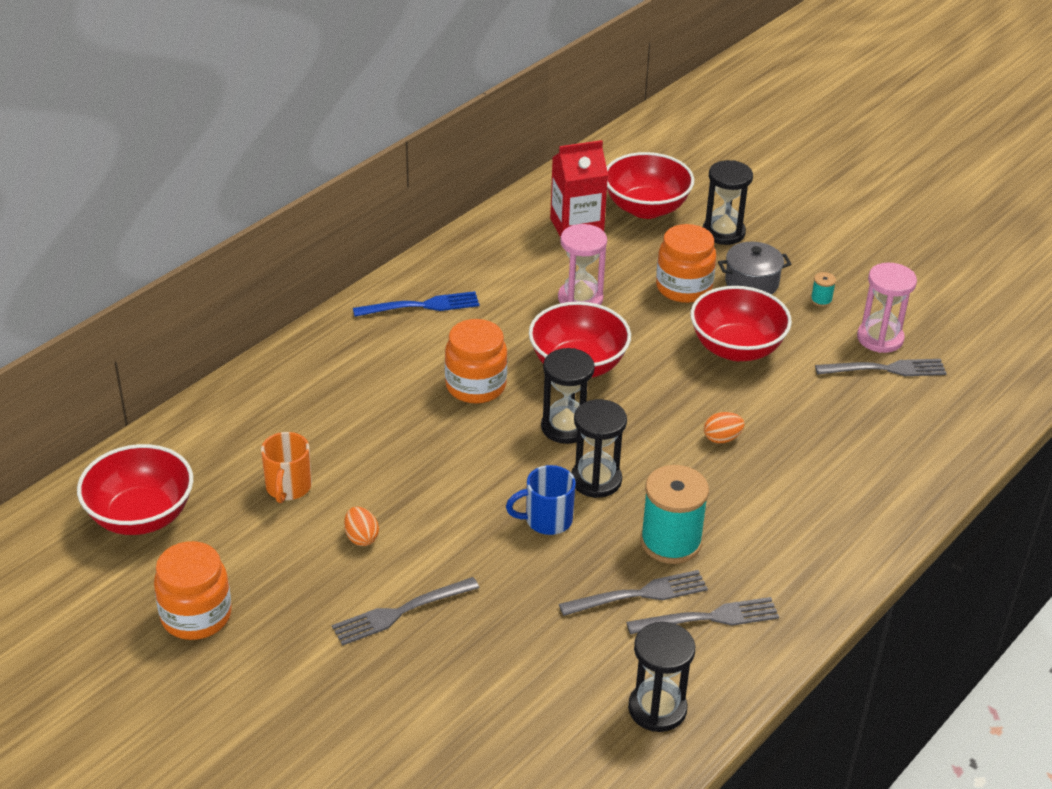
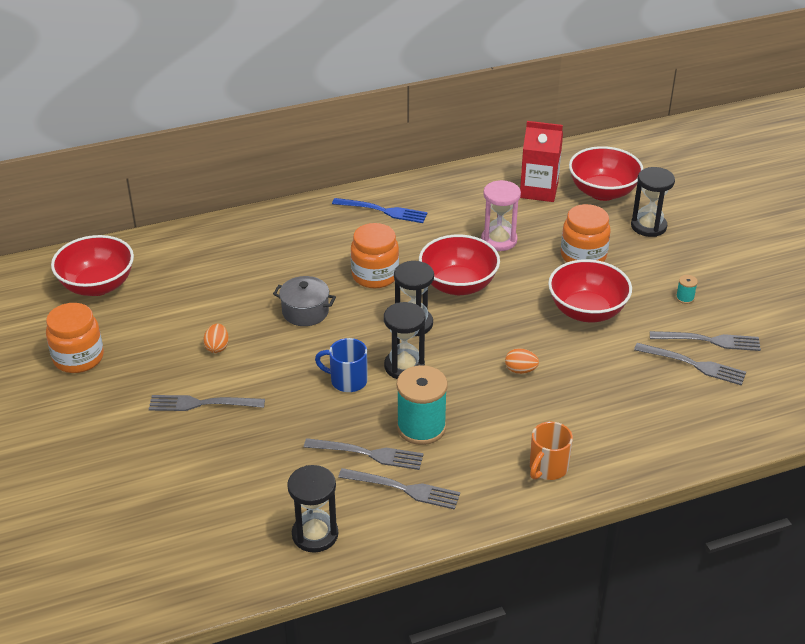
camera: 30 degrees right, 0 degrees up
(288, 488) = (198, 299): orange mug -> orange mug (547, 468)
(751, 283) = (639, 268): grey pot -> grey pot (305, 312)
(880, 338) = (709, 341): pink hourglass -> grey fork

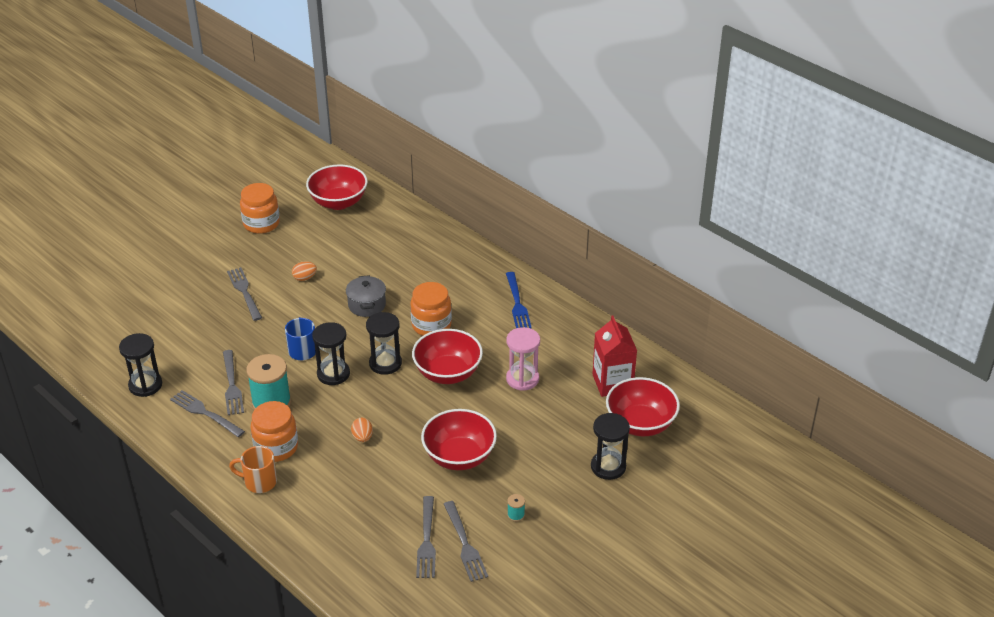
camera: 65 degrees right, 0 degrees up
(403, 489) = (205, 413): grey fork -> grey fork turned 135 degrees clockwise
(583, 256) = (534, 435): orange jar -> orange jar (276, 447)

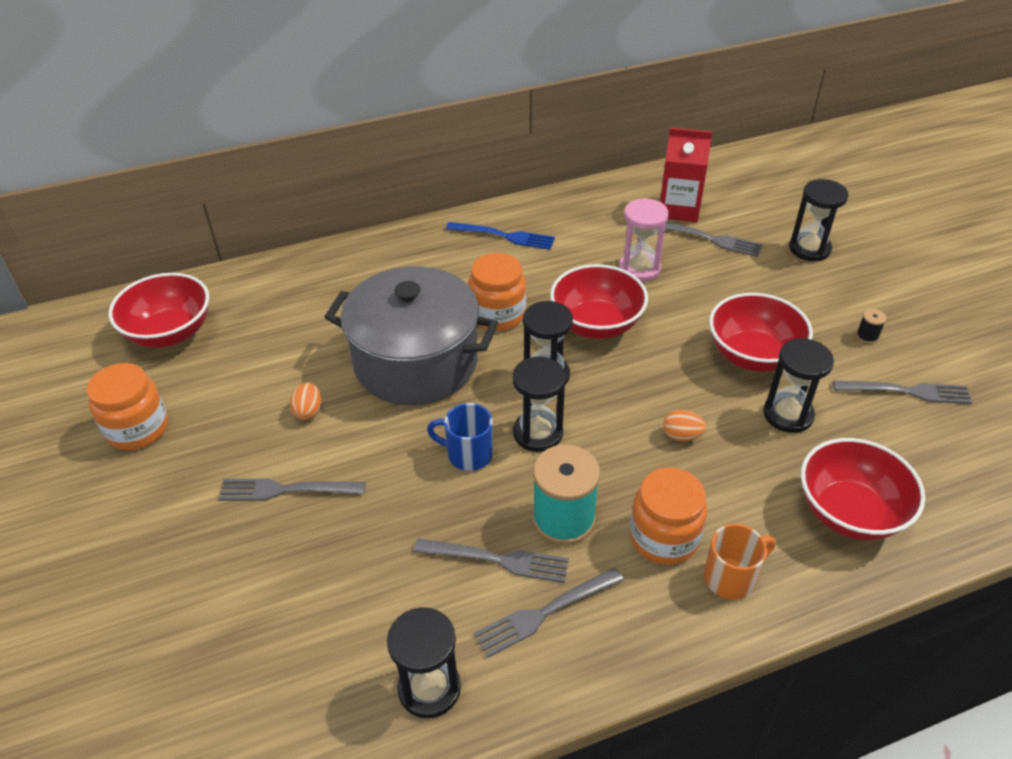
camera: 65 degrees left, 5 degrees up
(259, 482) = (731, 577): orange mug -> orange mug turned 150 degrees counterclockwise
(367, 305) = (416, 362): grey pot -> grey pot, size x2.21
(408, 484) = (788, 414): none -> black hourglass
(427, 540) = (894, 424): grey fork -> grey fork (710, 239)
(516, 515) = (867, 336): turquoise spool -> black spool
(640, 424) = (751, 209): red bowl -> red bowl (849, 512)

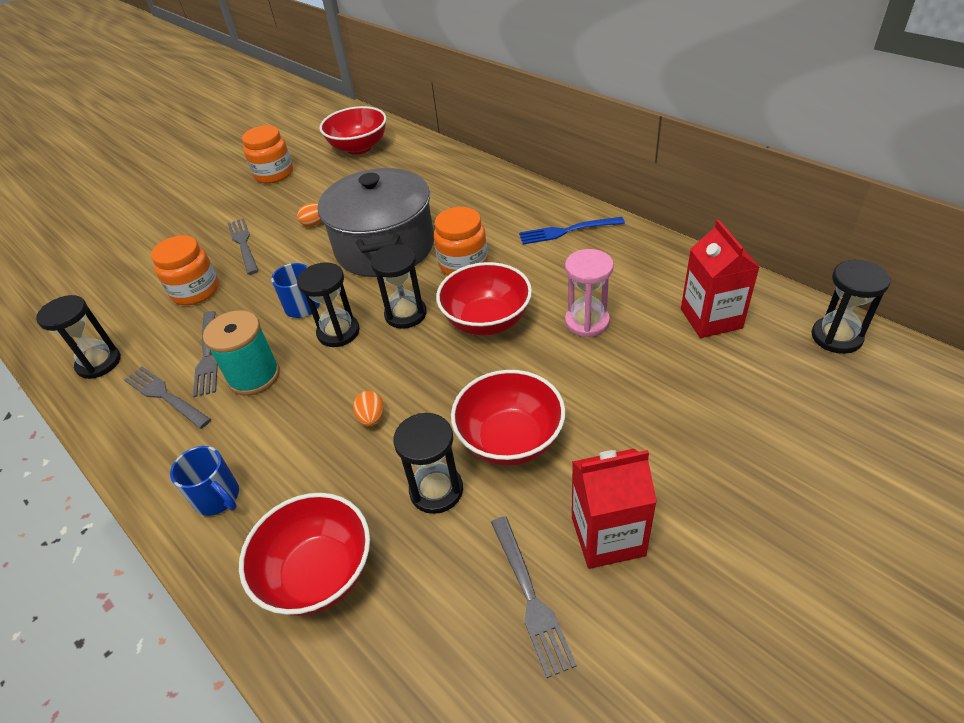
camera: 70 degrees right, 0 degrees up
(504, 236) = (567, 231): blue fork -> blue fork turned 90 degrees clockwise
(664, 537) = (251, 441): orange jar -> orange jar (196, 291)
(710, 239) = (679, 356): grey fork -> none
(731, 577) = (218, 498): orange mug -> blue mug
(809, 249) = (736, 443): black hourglass -> black hourglass (836, 337)
(867, 336) = (607, 536): black spool -> red carton

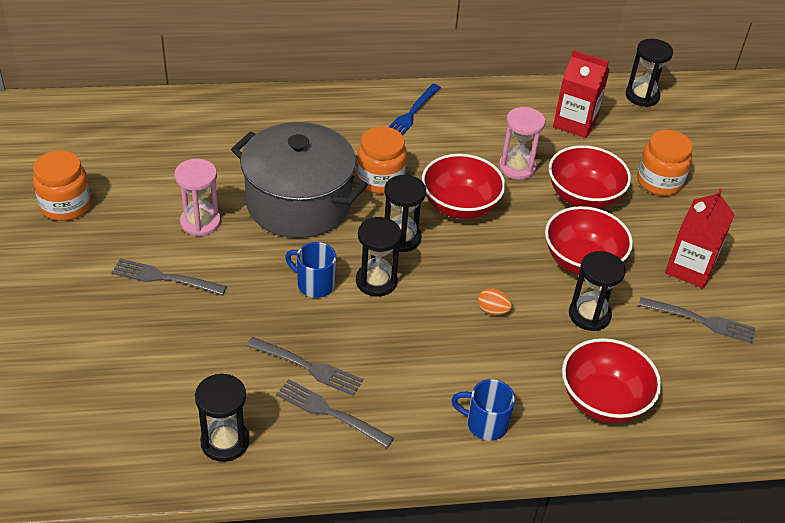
camera: 60 degrees left, 0 degrees up
(165, 396) = (330, 413): grey fork -> grey fork turned 45 degrees clockwise
(196, 291) = (198, 338): orange jar -> orange jar (659, 181)
(218, 498) = (485, 424): blue mug -> blue mug turned 150 degrees counterclockwise
(254, 376) = (371, 350): turquoise spool -> none
(314, 223) = (200, 222): orange egg -> pink hourglass
(359, 147) = (110, 136): red bowl -> red bowl (583, 197)

